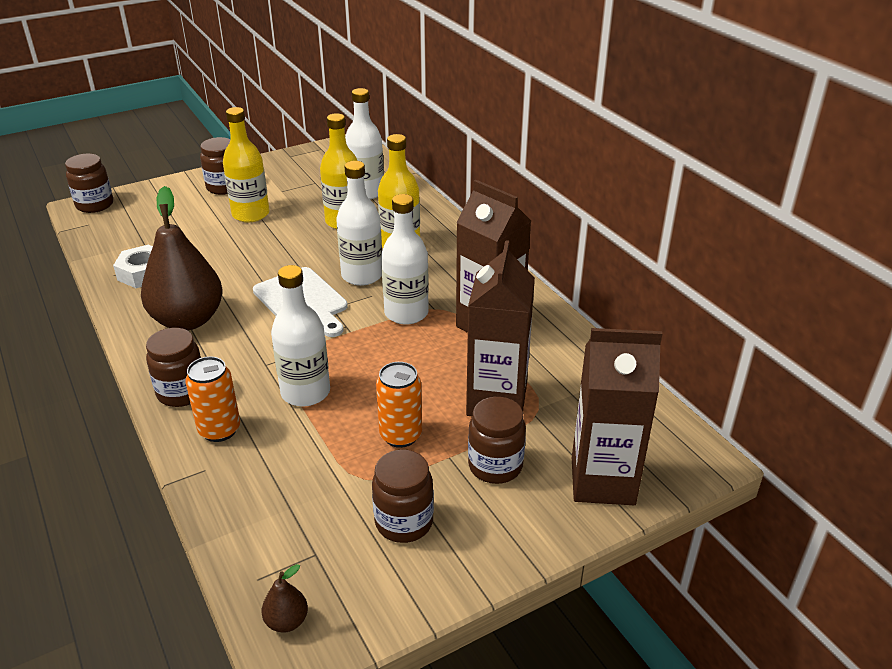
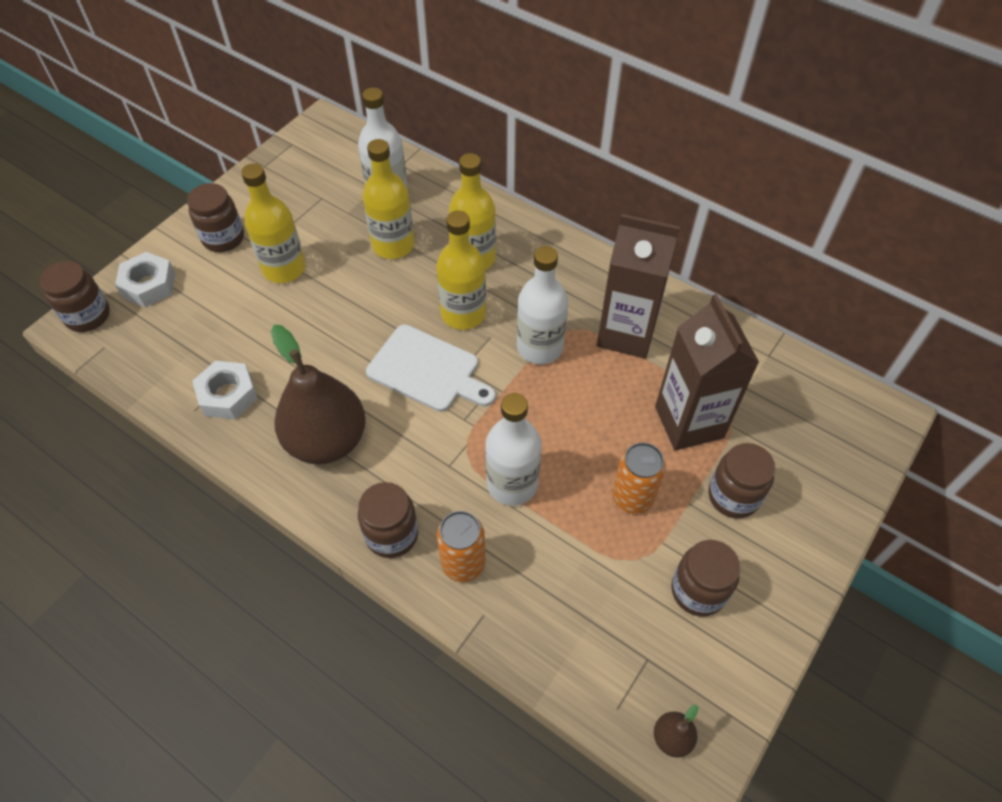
camera: 25 degrees left, 20 degrees up
(150, 199) = (149, 285): none -> white nut
(362, 275) = (463, 314): white bottle -> yellow bottle
(602, 481) = (827, 474): brown carton -> none

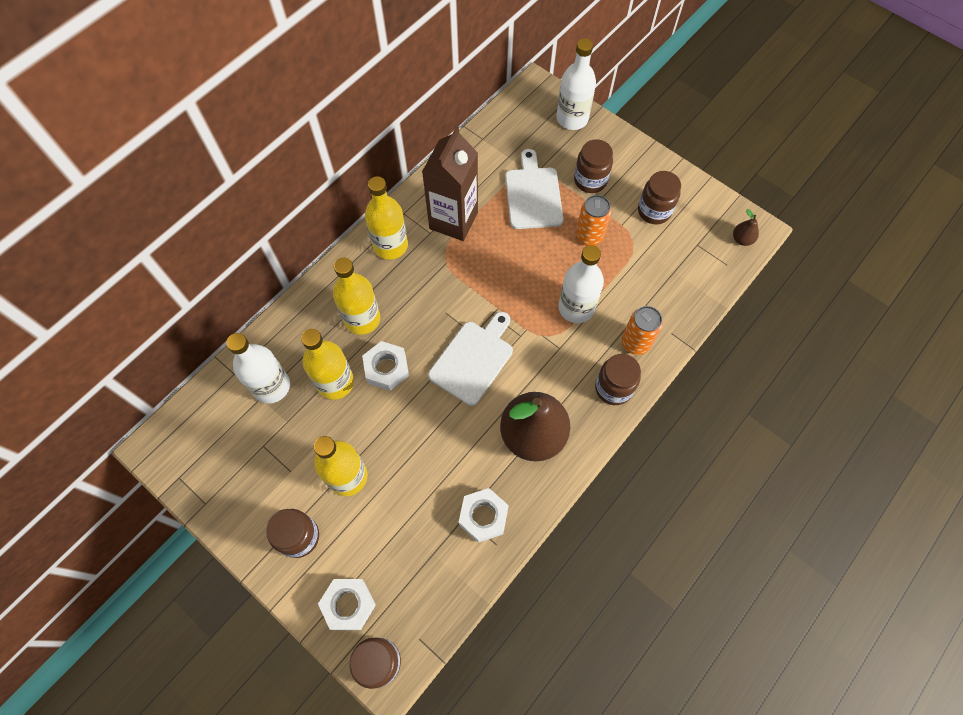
camera: 85 degrees left, 10 degrees up
(411, 287) = (386, 368): none -> white nut
(463, 314) = (420, 330): yellow bottle -> yellow bottle (390, 245)
(539, 347) = (460, 279): white bottle -> white bottle (572, 118)
(689, 422) = (533, 195): brown carton -> white cutting board

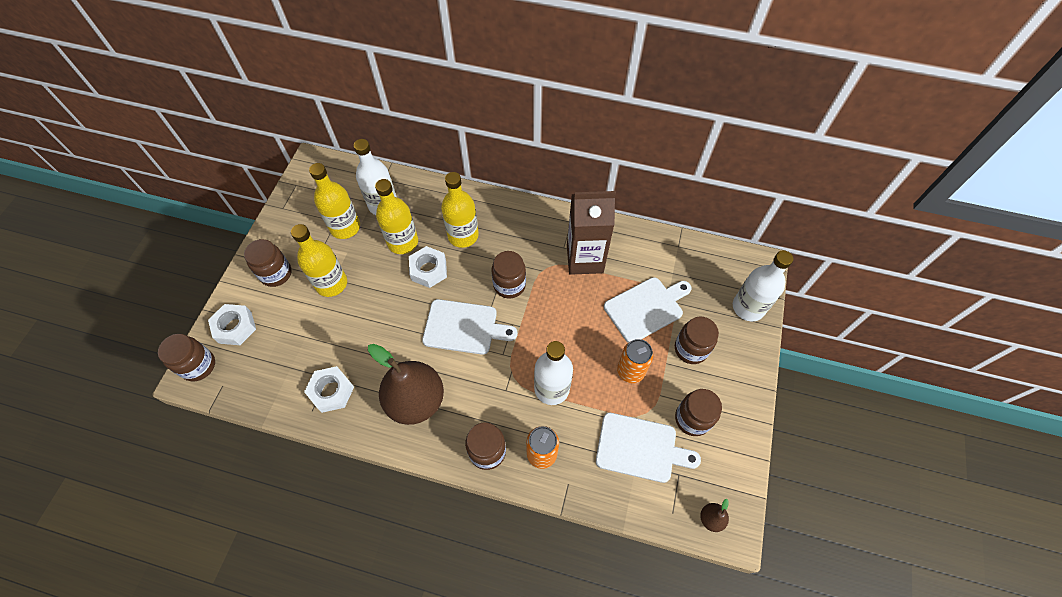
camera: 65 degrees right, 5 degrees down
(390, 245) = (536, 226): yellow bottle -> yellow bottle (345, 227)
(447, 299) = (509, 285): none -> brown jar
(663, 262) = (640, 448): none -> white cutting board

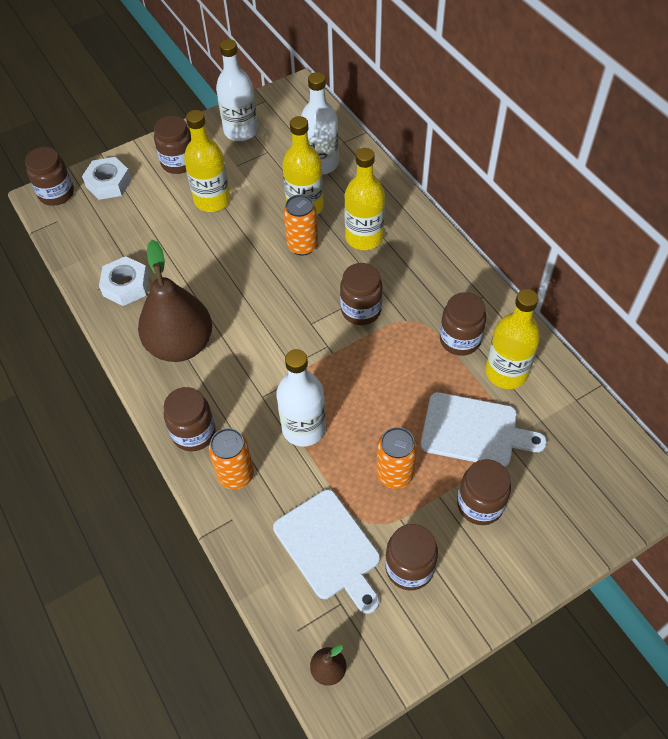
camera: 45 degrees right, 5 degrees down
(345, 227) = (270, 162): yellow bottle -> yellow bottle (506, 372)
(429, 270) = (302, 246): white nut -> orange can
(464, 327) = (282, 316): white cutting board -> none
(584, 259) = (460, 340): brown carton -> brown jar
(748, 307) = (591, 517): white bottle -> white bottle (241, 131)

